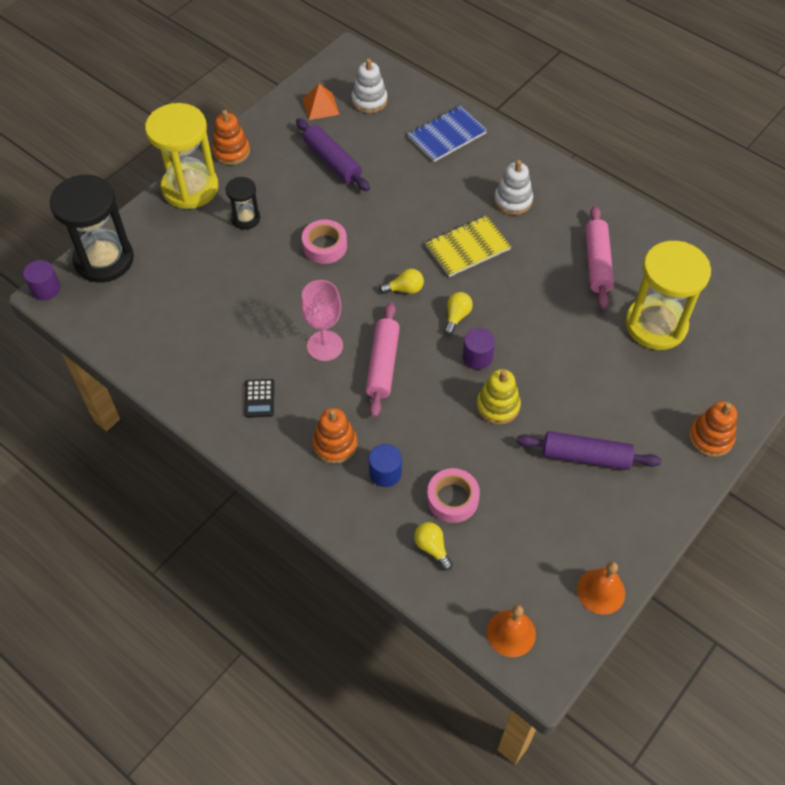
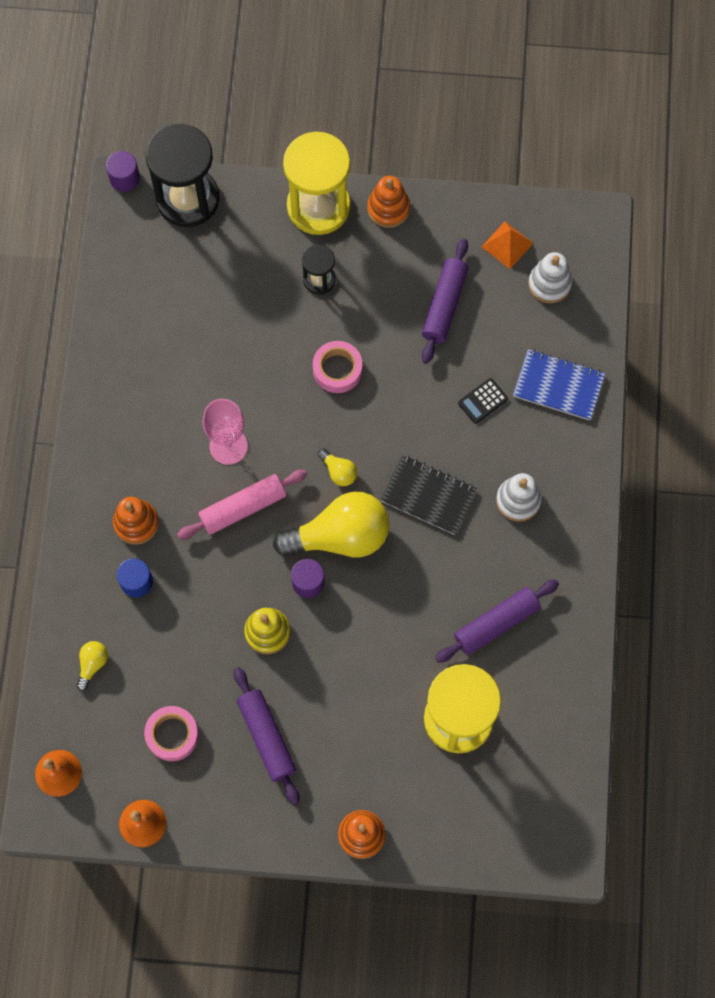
camera: 55 degrees right, 15 degrees up
(259, 398) = (138, 431): black calculator -> black calculator (483, 401)
(452, 499) = (149, 652): pink tape -> pink tape (172, 735)
(456, 316) = (340, 536): yellow light bulb -> yellow light bulb, size x2.35
(467, 248) = (428, 495): yellow notebook -> black notebook
(597, 263) = (496, 623): pink rolling pin -> purple rolling pin

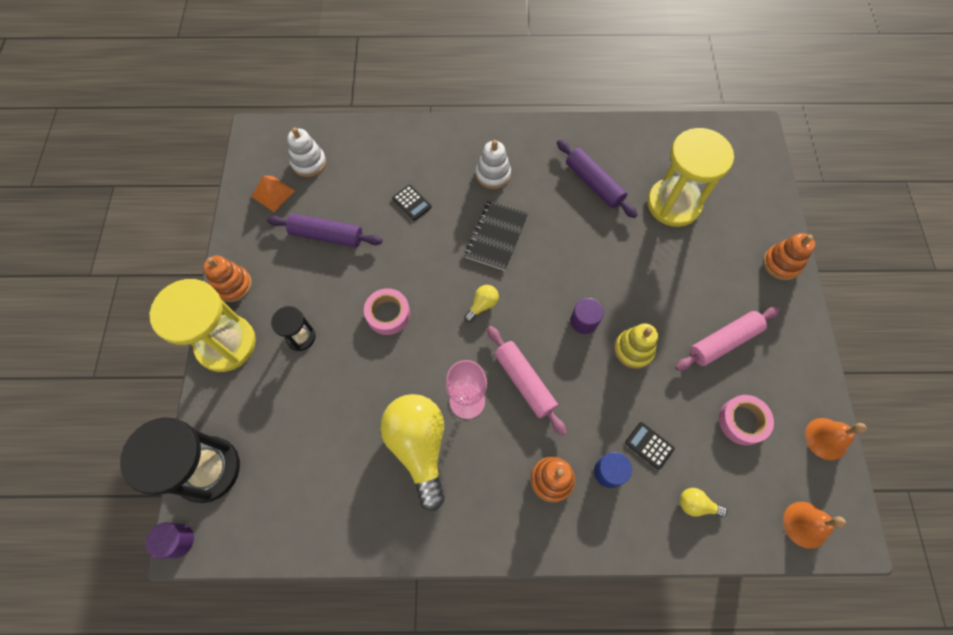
camera: 95 degrees left, 5 degrees down
(158, 628) = (649, 445): none -> black calculator
(266, 737) = (723, 341): purple rolling pin -> pink rolling pin
(340, 536) = (540, 299): yellow light bulb -> yellow light bulb (419, 446)
(558, 386) = (396, 153): blue notebook -> none

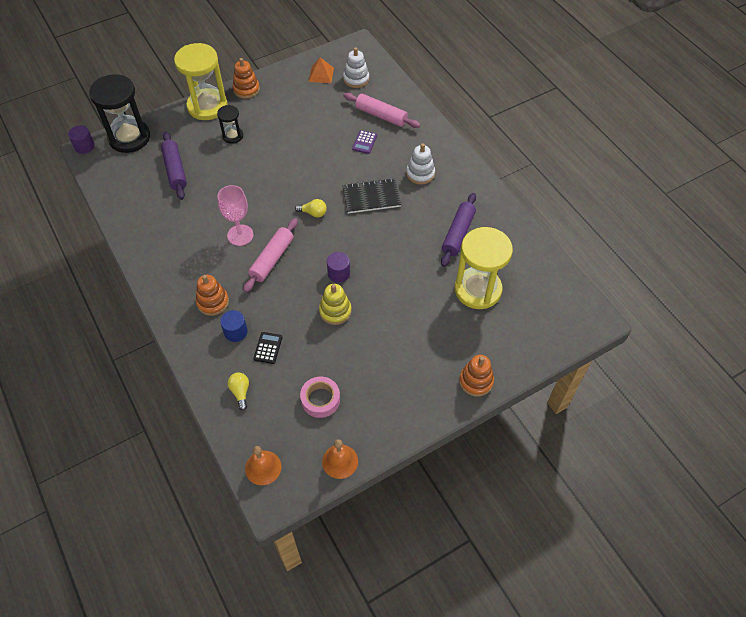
camera: 60 degrees right, 10 degrees down
(327, 235) = (309, 113): purple rolling pin -> purple rolling pin (175, 170)
(388, 314) = (275, 169): pink tape -> none
(412, 203) = (364, 142): black calculator -> purple calculator
(419, 446) = (196, 225): yellow light bulb -> none
(723, 341) = (378, 365): pink rolling pin -> pink rolling pin (381, 115)

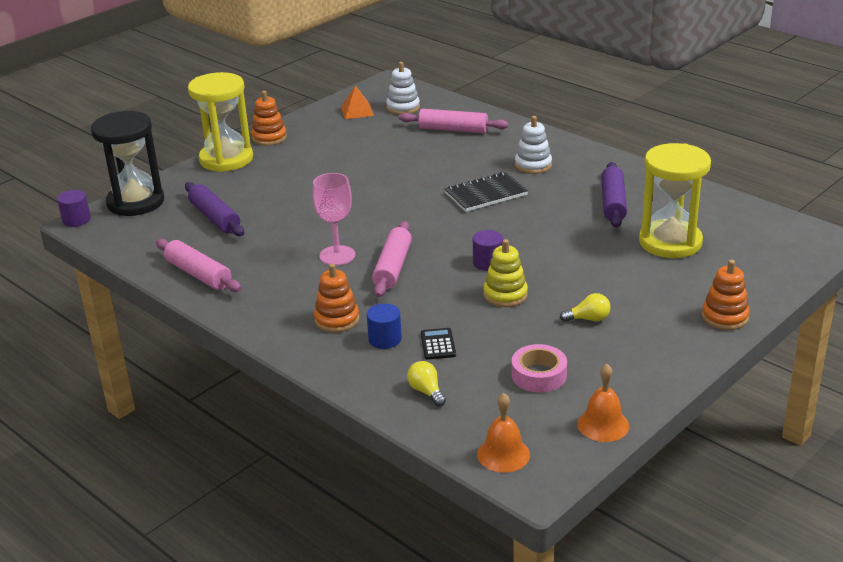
camera: 15 degrees left, 25 degrees down
(142, 228) = (199, 274): none -> pink rolling pin
(233, 136) = (275, 177): black hourglass -> none
(313, 213) = (421, 220): yellow light bulb -> yellow light bulb (588, 319)
(364, 142) = (447, 153): purple calculator -> none

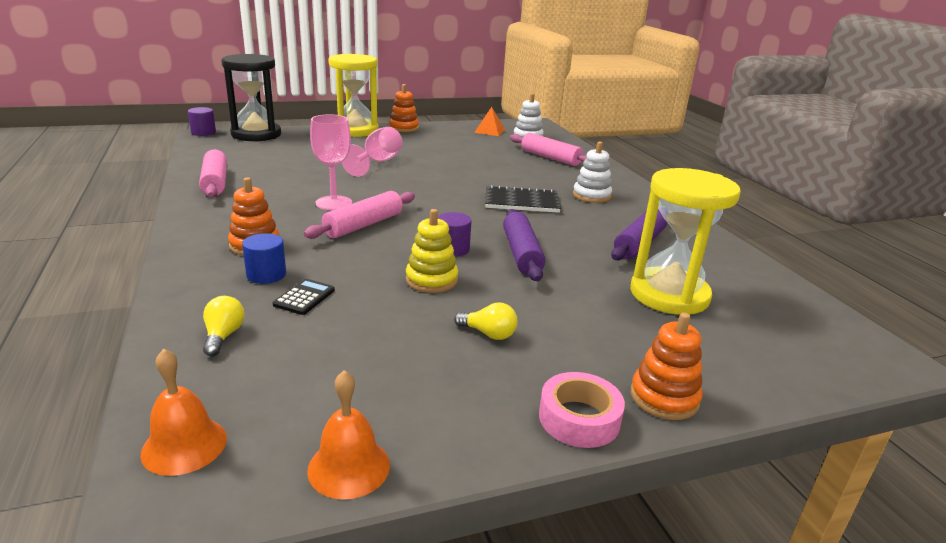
camera: 25 degrees right, 5 degrees down
(215, 218) = (289, 156): purple rolling pin -> purple rolling pin (521, 253)
(309, 194) = (378, 162): none -> pink goblet
(539, 375) = (357, 369): pink tape -> pink tape (579, 418)

